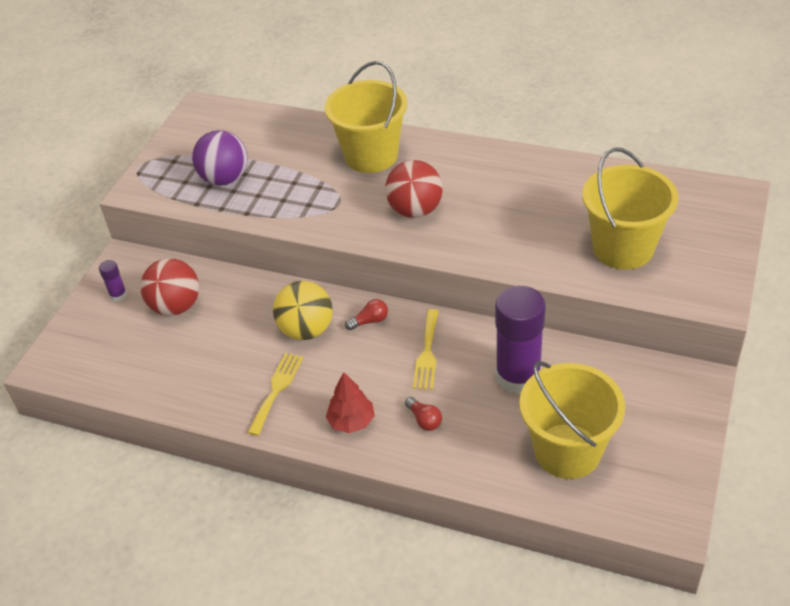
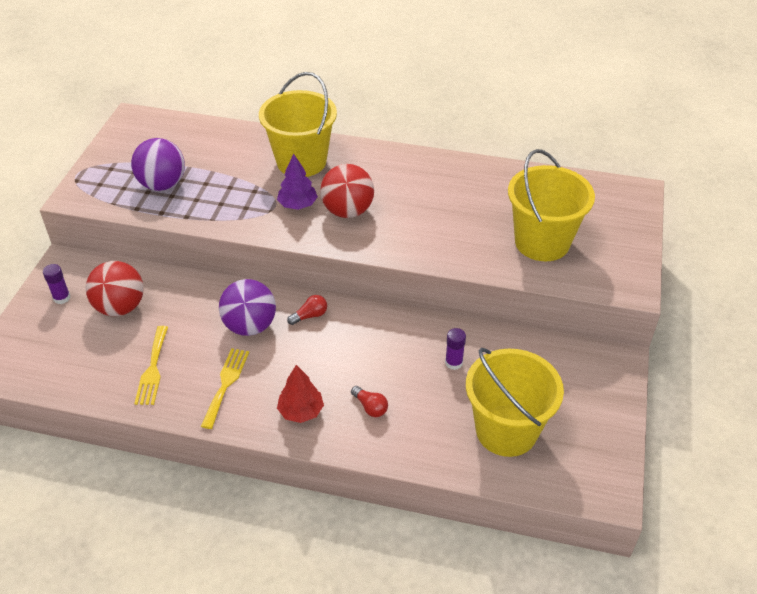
camera: 10 degrees left, 0 degrees up
(306, 330) = (250, 326): yellow ball -> purple ball
(363, 202) = (298, 205): none -> purple tree
(427, 353) = (367, 344): yellow fork -> yellow fork (152, 369)
(518, 376) = (453, 362): purple glue stick -> purple glue stick, size x0.43

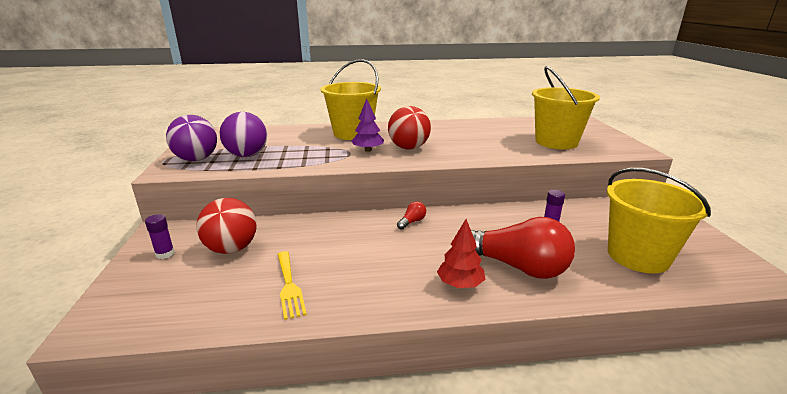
camera: 20 degrees left, 20 degrees down
(226, 384) = (372, 280): yellow fork -> none
(250, 326) = (365, 237): purple ball -> purple ball (196, 159)
(370, 407) = (517, 267): red light bulb -> red light bulb, size x2.50

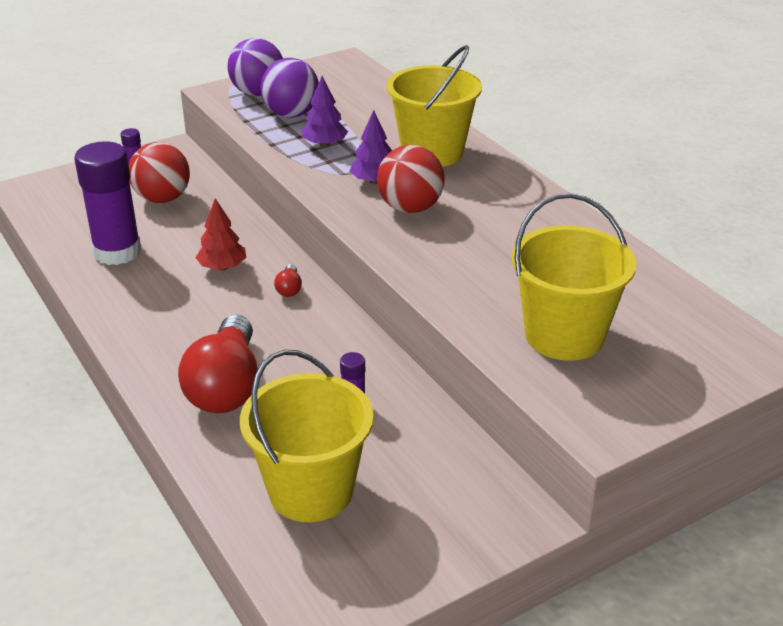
camera: 65 degrees right, 10 degrees up
(289, 286) = (117, 252): yellow fork -> purple glue stick
(304, 154) = (324, 144): none -> purple tree
(412, 222) = (289, 289): red light bulb -> red light bulb turned 75 degrees clockwise
(460, 284) = (169, 351): red tree -> red tree (222, 267)

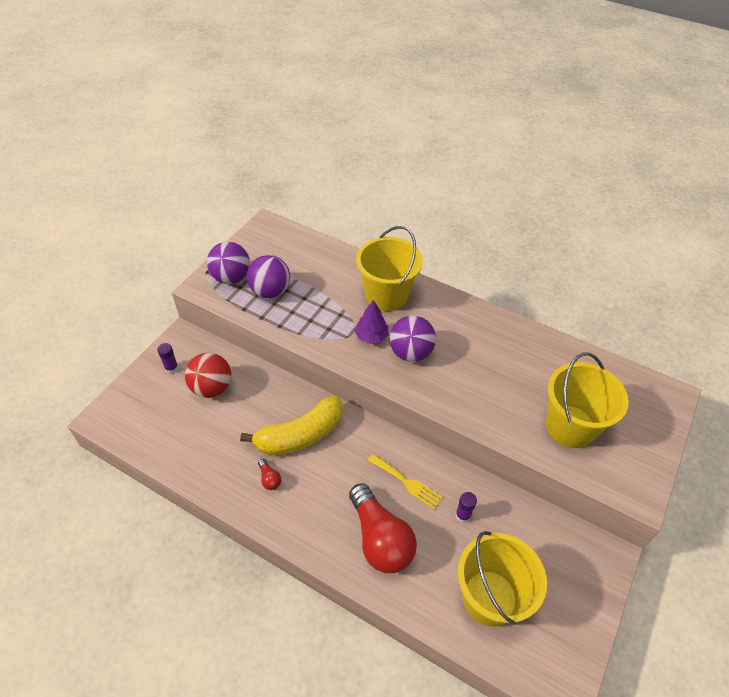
camera: 30 degrees left, 15 degrees up
(117, 252) = (219, 452): purple glue stick -> none
(222, 267) = (300, 435): red tree -> yellow banana
(289, 289) = (356, 436): red light bulb -> red light bulb (269, 479)
(310, 350) = (407, 482): none -> yellow fork
(324, 144) = (314, 313): purple tree -> none
(410, 208) = (410, 352): red ball -> purple ball

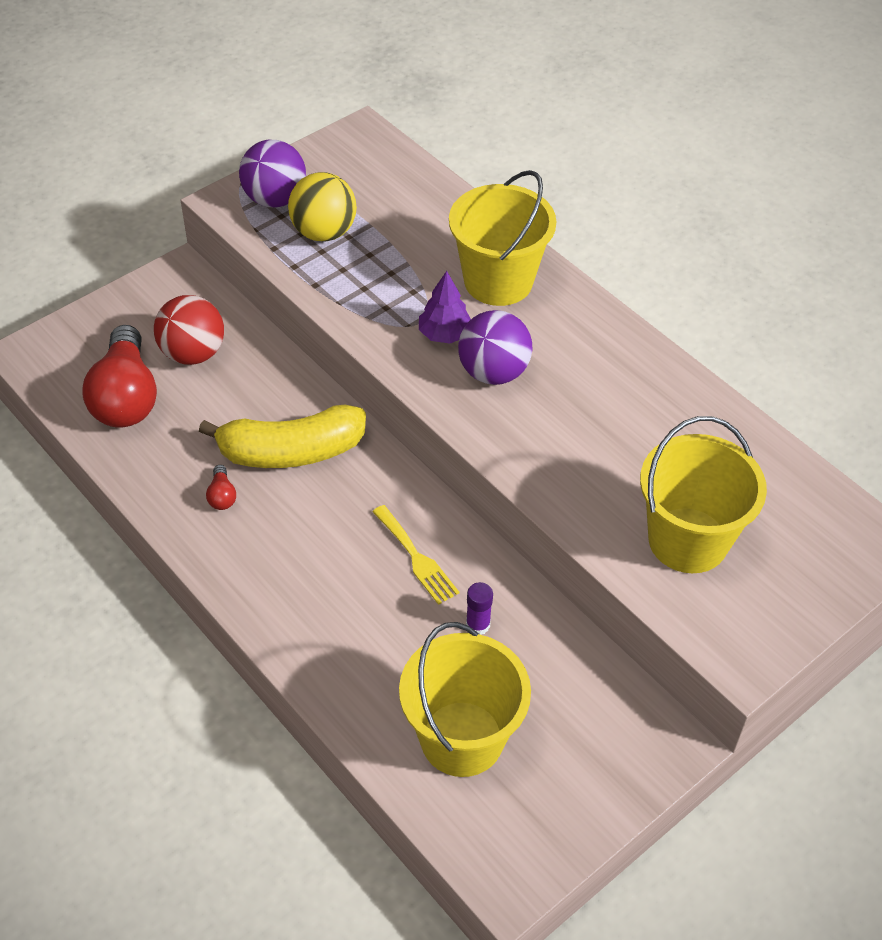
camera: 20 degrees right, 0 degrees up
(171, 368) = (147, 311): purple glue stick -> none
(270, 291) = (323, 232): purple ball -> yellow ball
(380, 539) = (341, 618): red light bulb -> red light bulb (126, 397)

